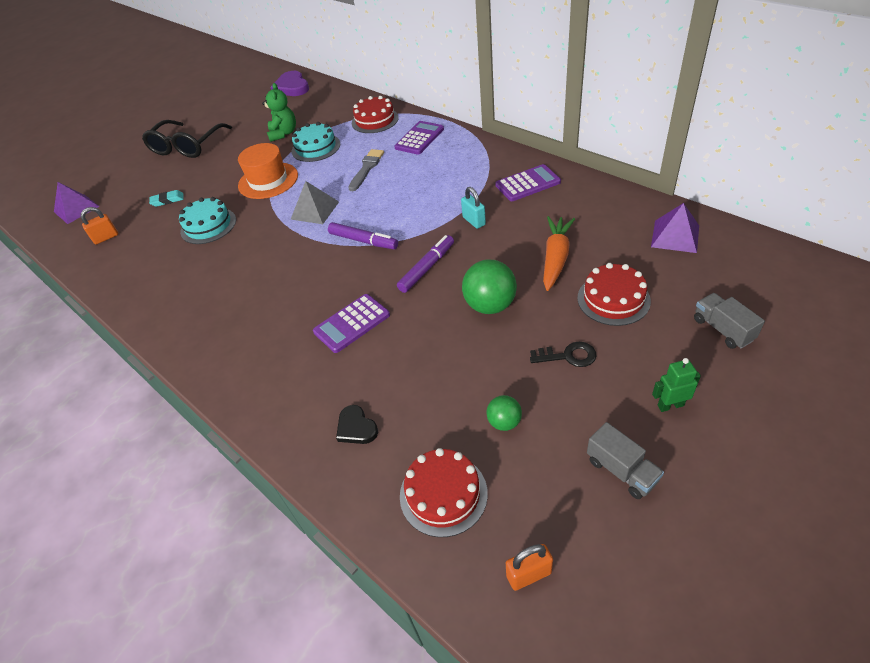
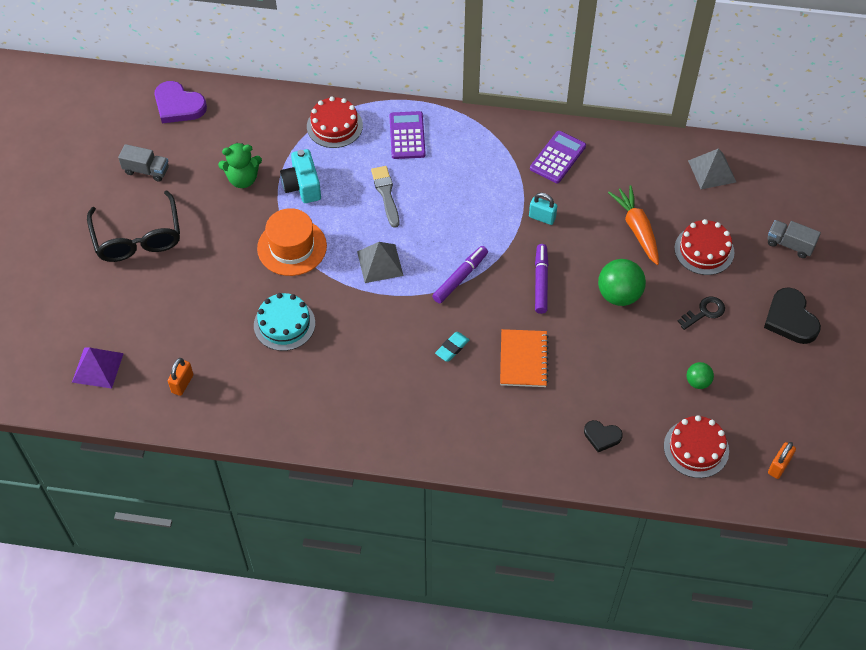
camera: 40 degrees left, 10 degrees up
(167, 200) = (200, 314): turquoise eraser -> turquoise eraser (452, 348)
(283, 133) = (243, 179): green teddy bear -> green teddy bear turned 120 degrees clockwise
(316, 147) = (302, 186): turquoise cake -> turquoise camera
(352, 323) = (523, 359): purple calculator -> orange notebook
(363, 241) = (460, 278): purple marker -> purple marker turned 45 degrees counterclockwise
(621, 470) = (789, 378): grey truck -> grey truck (146, 170)
(670, 405) = (790, 319): green robot -> black heart
(675, 236) = (712, 171): purple pyramid -> grey pyramid

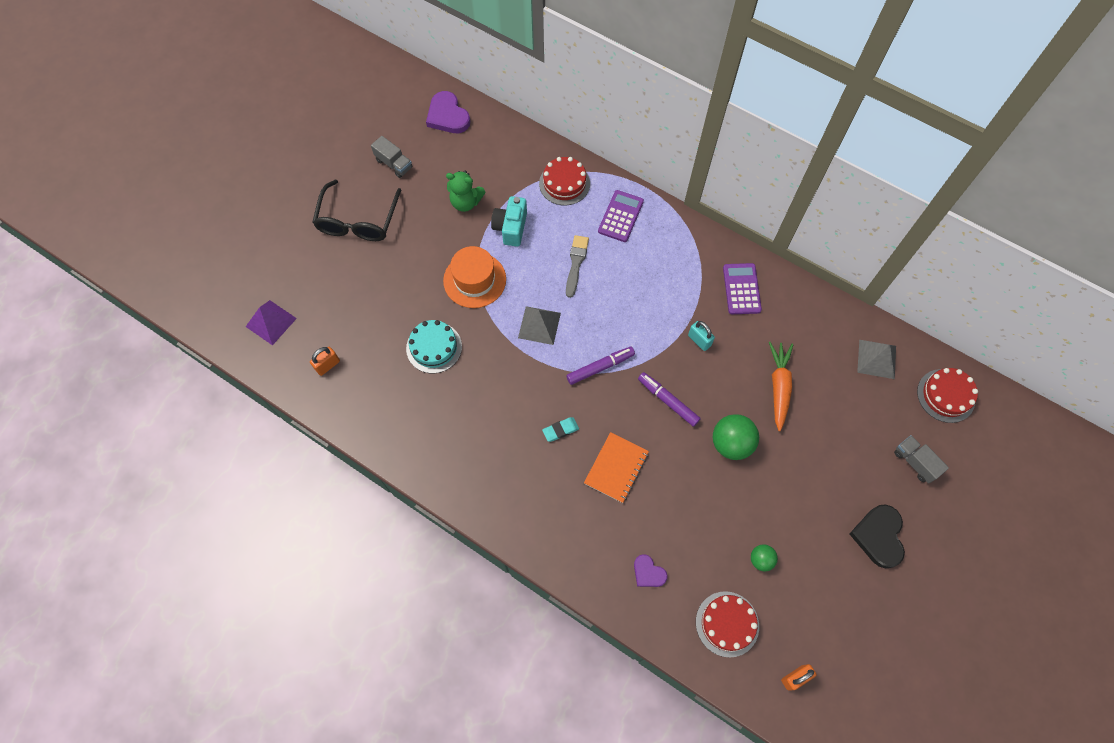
camera: 25 degrees right, 10 degrees up
(541, 282) = (668, 401): purple marker -> purple marker turned 75 degrees counterclockwise
(558, 157) = (741, 289): purple calculator -> purple calculator turned 60 degrees counterclockwise
(602, 436) = (648, 573): black heart -> purple heart
(704, 250) = (831, 433): red cake -> red cake (946, 395)
(704, 312) = (801, 494): black key -> none

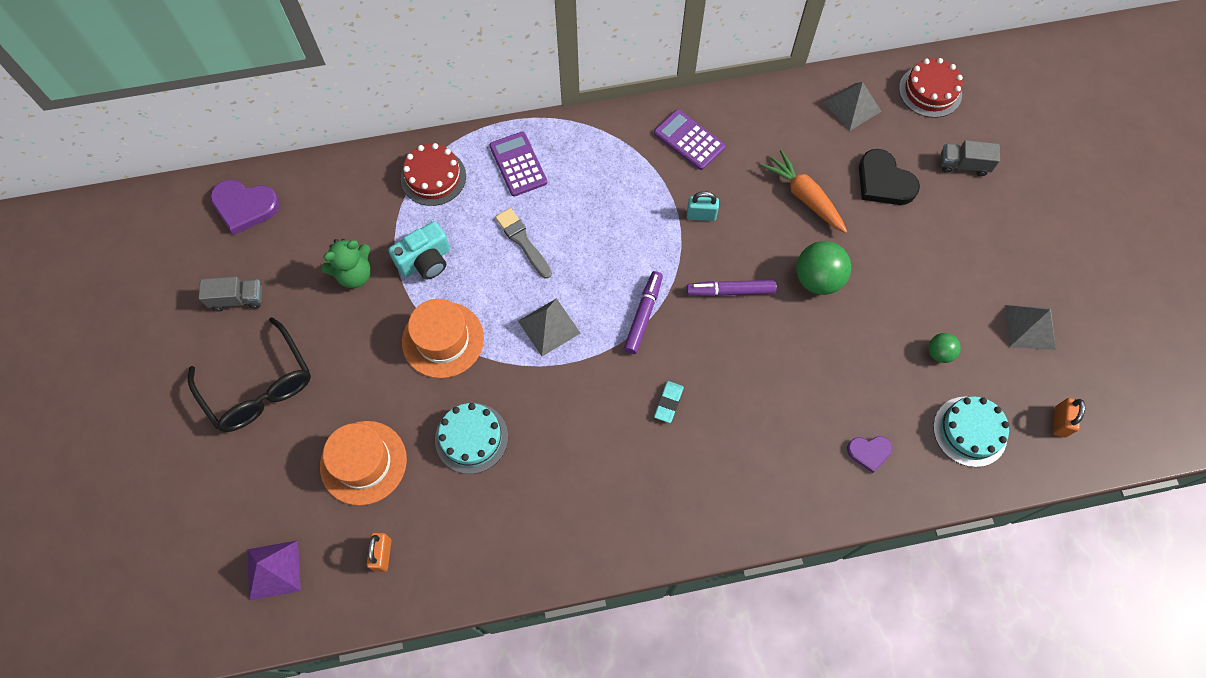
camera: 45 degrees left, 0 degrees up
(367, 308) = (363, 462): none -> orange hat
(511, 227) = (425, 261): turquoise camera -> turquoise camera turned 90 degrees counterclockwise
(616, 468) = (750, 390): orange notebook -> none
(727, 624) = (970, 431): red cake -> turquoise cake
(842, 602) = (1030, 327): none -> grey pyramid
(878, 536) = (999, 248): black heart -> black heart (884, 182)

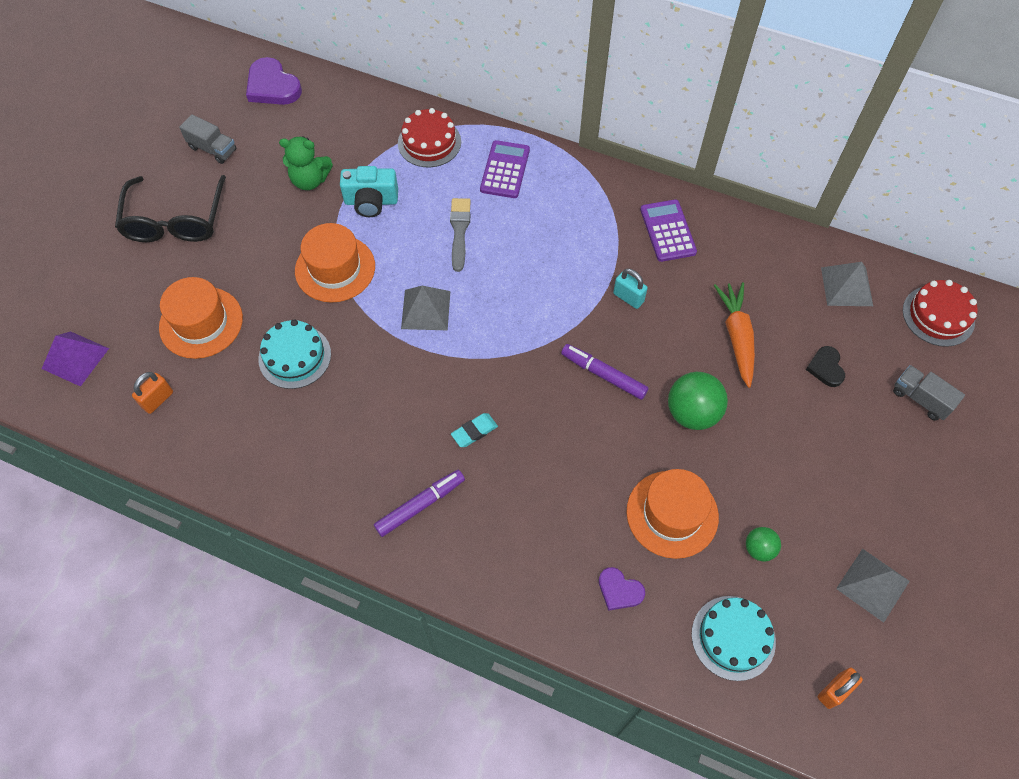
camera: 35 degrees right, 5 degrees down
(643, 315) = (511, 348): purple marker -> purple marker (420, 505)
(861, 368) = (672, 514): none -> orange hat
(884, 182) = (826, 368): black heart -> black heart, size x0.59

